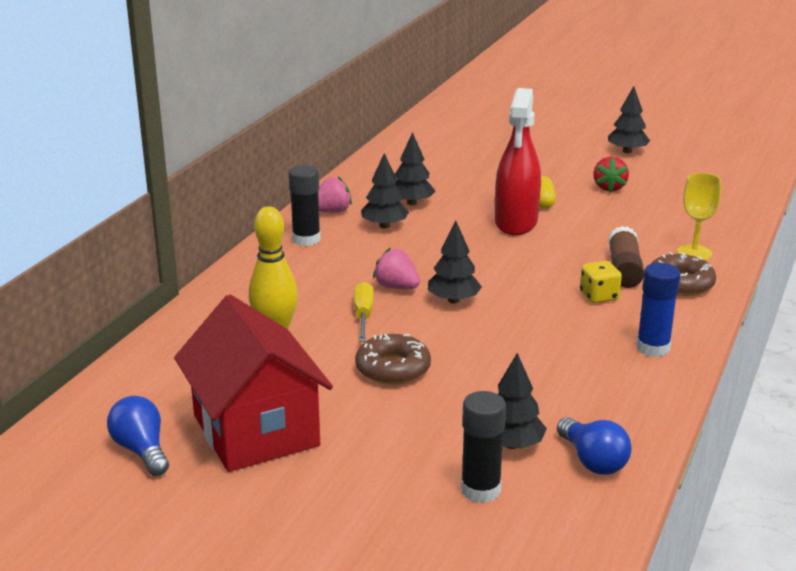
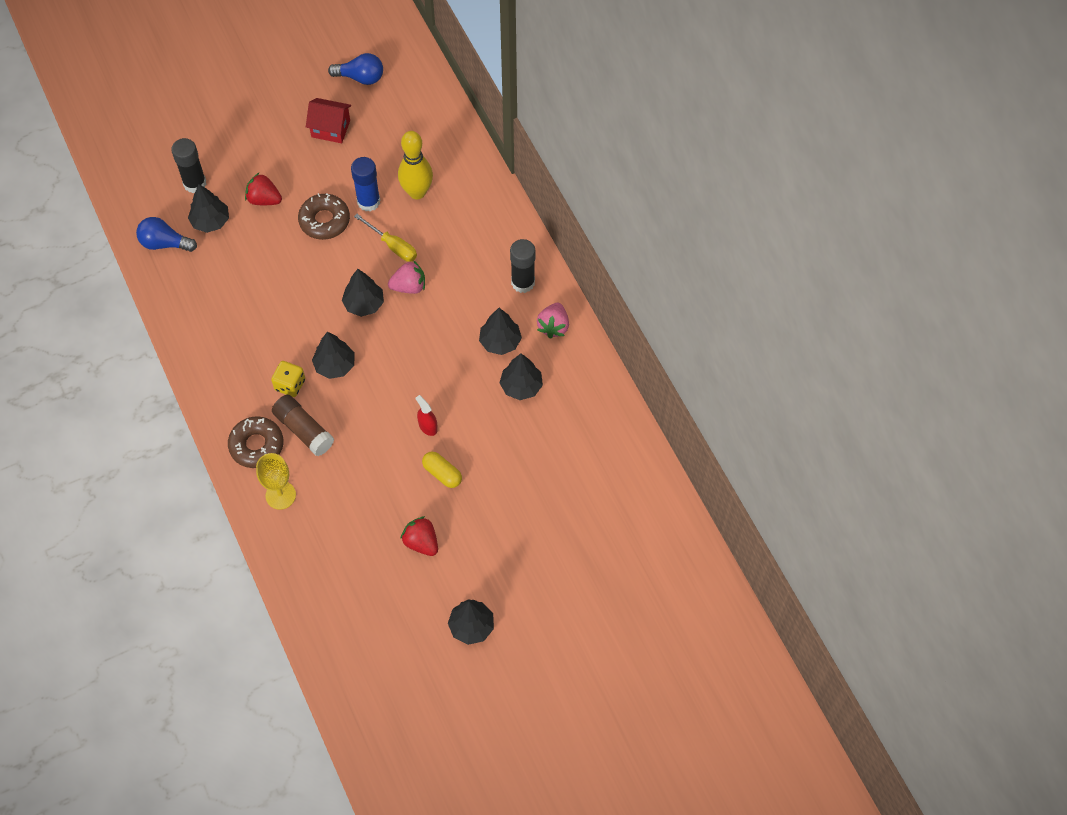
camera: 130 degrees right, 35 degrees up
(256, 430) = (330, 128): red house -> red house, size x0.50
(425, 423) = (264, 199): none -> red strawberry
(516, 222) = (428, 426): red spray bottle -> red spray bottle, size x0.41
(540, 284) = (335, 365): none -> black tree
(653, 348) = (214, 359): blue glue stick -> blue glue stick (368, 201)

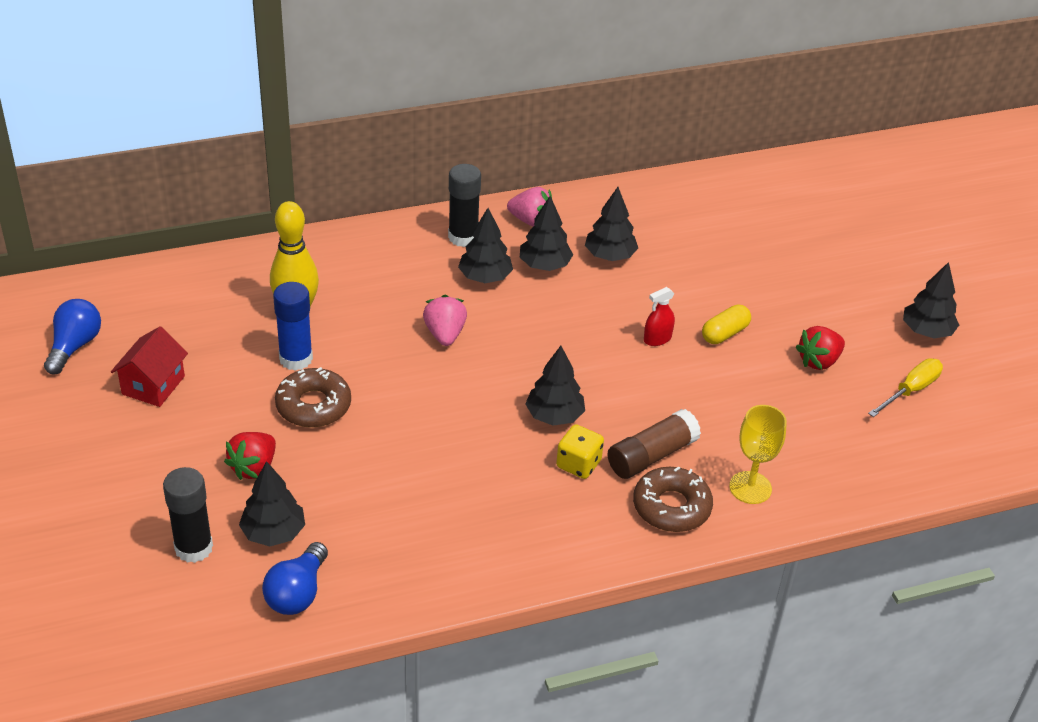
camera: 85 degrees left, 20 degrees down
(364, 304) = (462, 379): black tree -> black tree (485, 277)
(393, 246) = (376, 343): yellow screwdriver -> yellow screwdriver (911, 390)

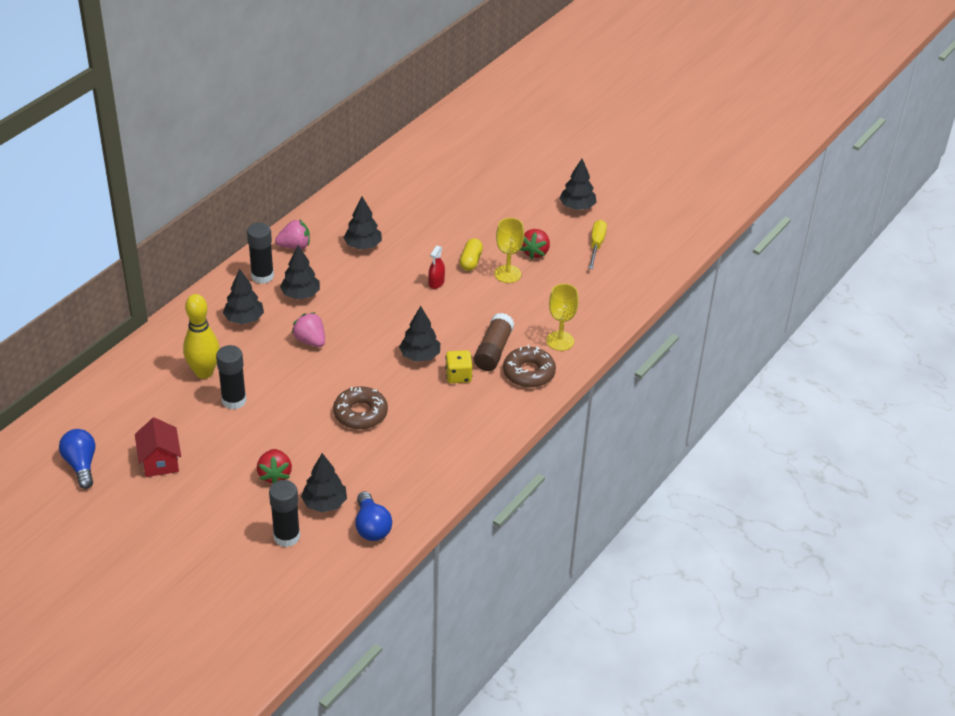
camera: 35 degrees left, 0 degrees up
(296, 359) = (234, 400): blue glue stick -> black glue stick
(313, 405) = (273, 422): brown donut -> brown donut (360, 413)
(544, 265) = (329, 270): black tree -> black tree (244, 319)
(757, 371) = (507, 274): none -> yellow goblet

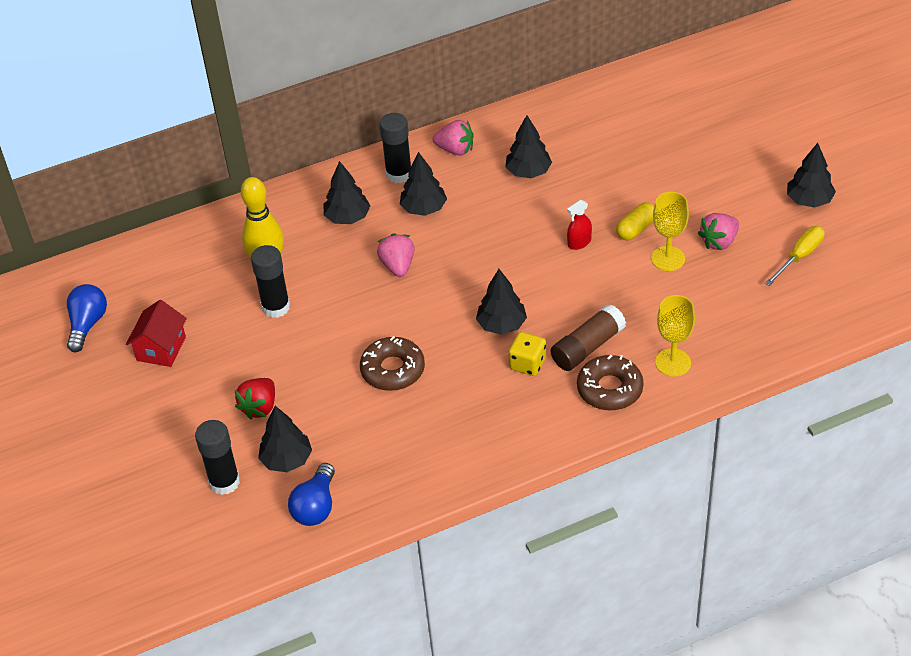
camera: 35 degrees right, 5 degrees up
(535, 252) = (719, 242): red strawberry -> pink strawberry

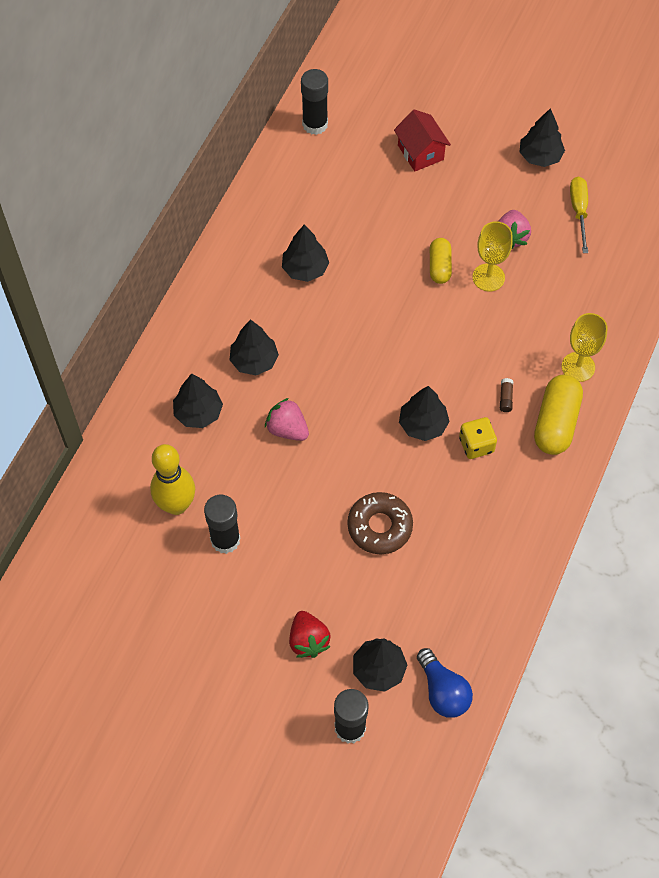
camera: 45 degrees left, 15 degrees up
(87, 324) = (75, 677): blue light bulb -> none
(161, 349) = (167, 651): red house -> red house (420, 152)
(399, 174) = (199, 341): black glue stick -> black glue stick (315, 124)
(455, 150) = (224, 286): pink strawberry -> none
(579, 242) = (409, 308): red spray bottle -> none
(587, 347) = (505, 398): brown glue stick -> brown glue stick, size x0.43
(609, 389) = (556, 422): brown donut -> yellow capsule

